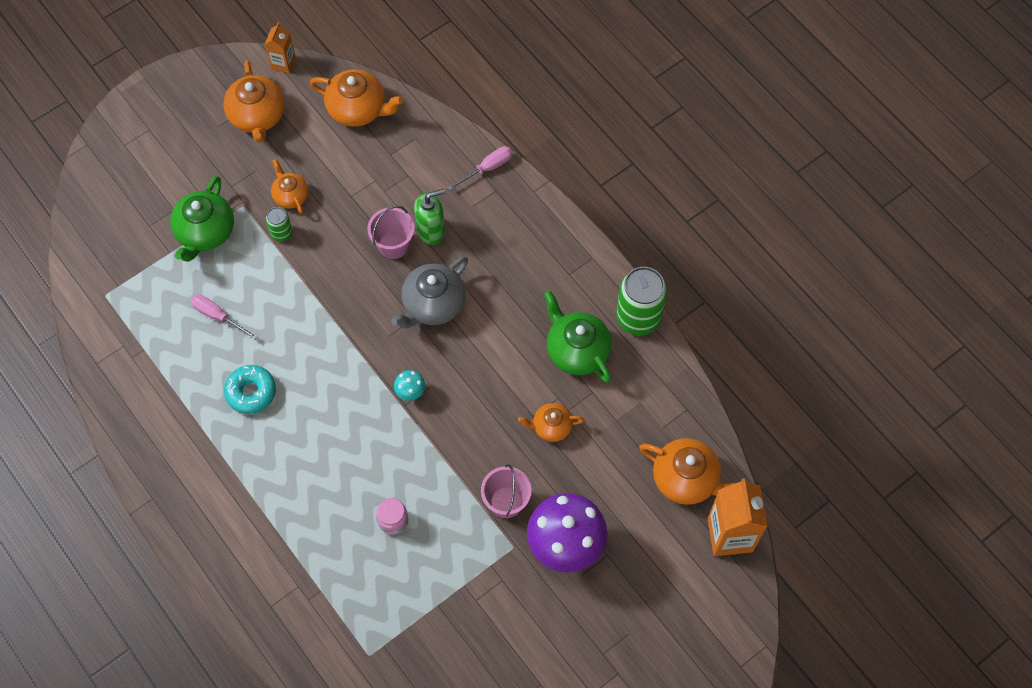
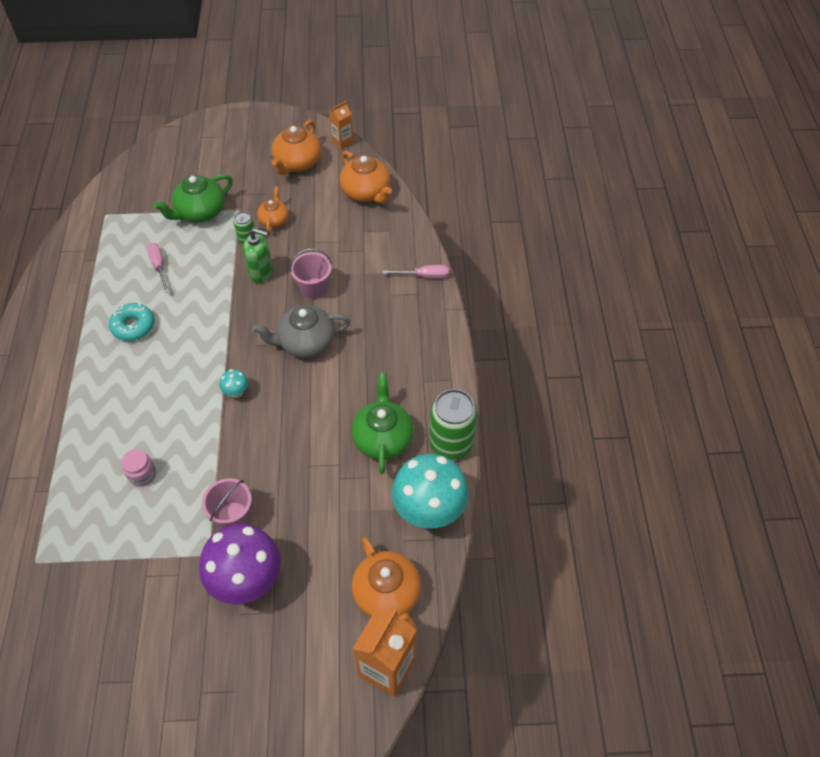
camera: 35 degrees right, 10 degrees down
(431, 231) = (348, 294): green soap dispenser -> green soap dispenser (261, 273)
(551, 427) = (315, 482): orange teapot -> none
(665, 389) = (429, 512): none -> turquoise mushroom

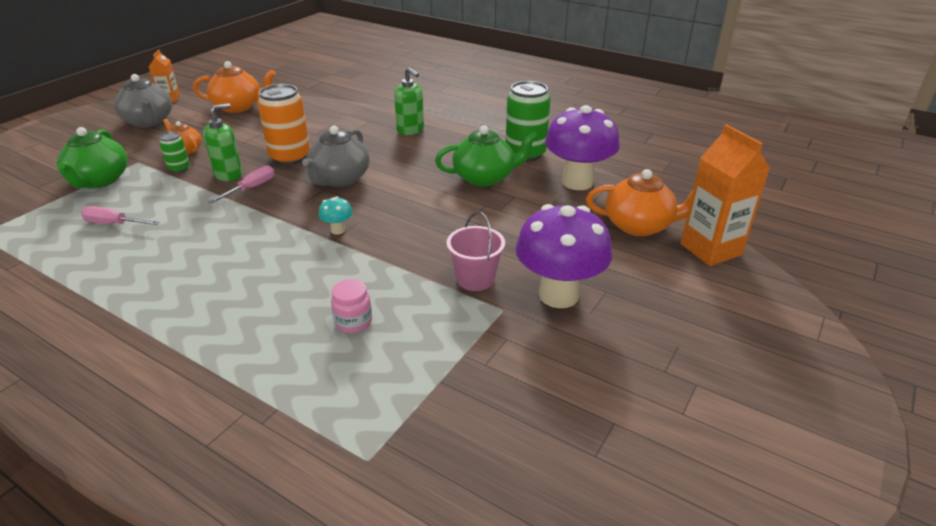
camera: 55 degrees left, 20 degrees down
(133, 326) = (157, 264): turquoise donut -> none
(297, 163) = (149, 122): orange teapot -> grey teapot
(314, 288) = (290, 157): pink bucket -> orange can
(383, 438) = (485, 178): green teapot -> green teapot turned 135 degrees clockwise
(424, 276) = (358, 113): pink screwdriver -> pink screwdriver (251, 188)
(424, 333) = (410, 130): none -> green soap dispenser
(429, 512) = (577, 182): turquoise mushroom -> purple mushroom

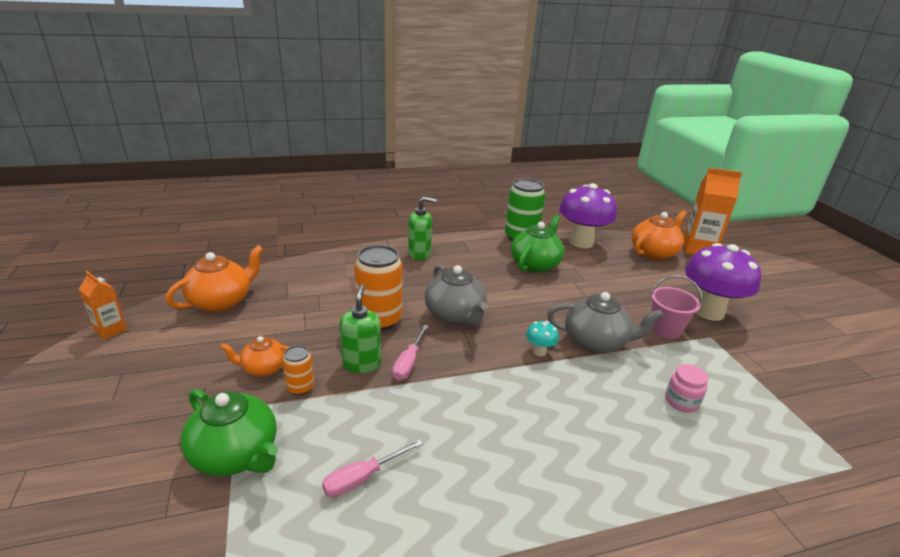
camera: 50 degrees left, 5 degrees down
(149, 122) = (143, 365): grey teapot -> grey teapot (596, 342)
(179, 169) = (300, 387): green can -> orange can
(251, 188) = (409, 362): pink screwdriver -> pink screwdriver turned 150 degrees counterclockwise

